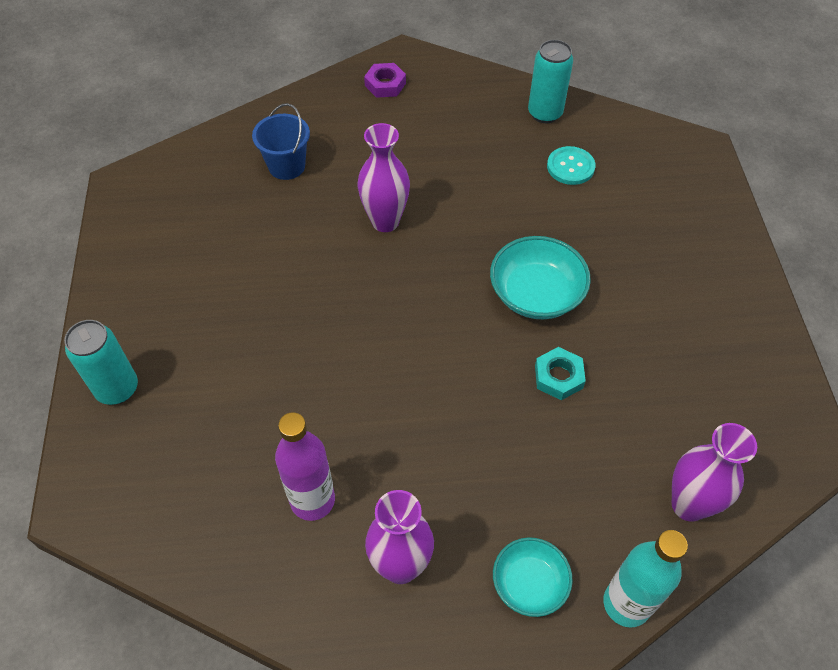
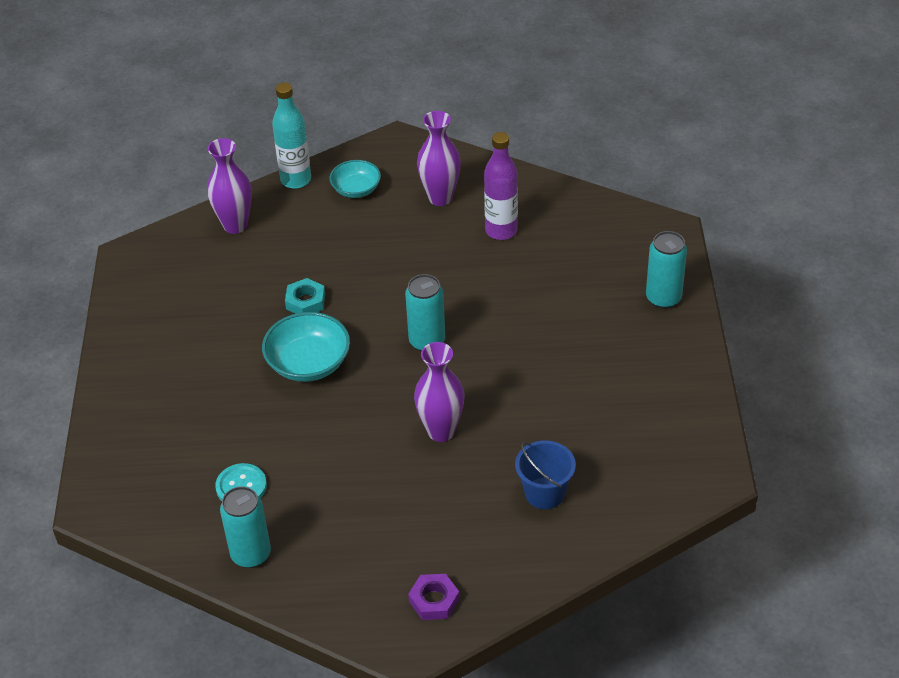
camera: 175 degrees left, 10 degrees down
(405, 323) = (427, 341): none -> turquoise can

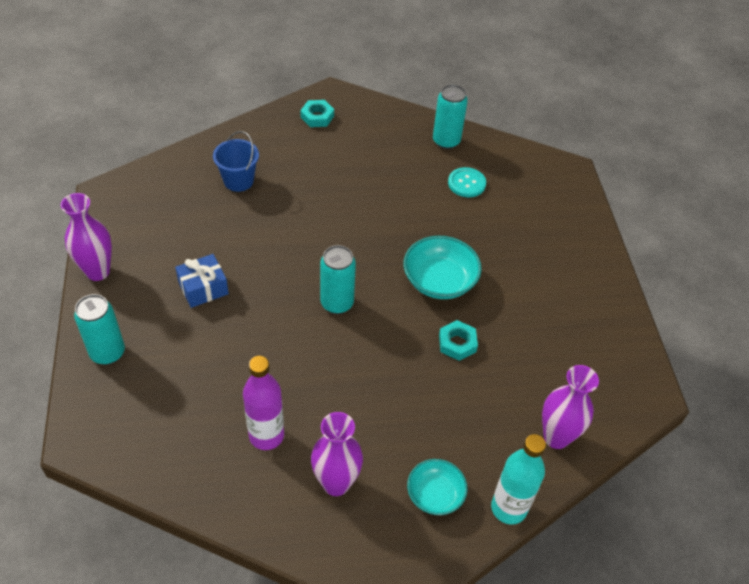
camera: 170 degrees right, 5 degrees up
(434, 600) = (317, 117): purple nut -> turquoise nut
(441, 431) = (319, 225): purple vase -> purple vase (98, 271)
(574, 359) = (203, 288): none -> blue gift

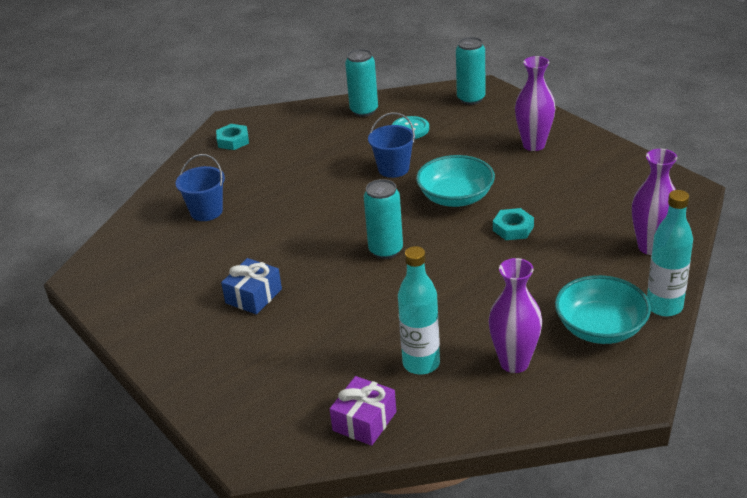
camera: 25 degrees left, 15 degrees down
(98, 271) = (136, 332): purple vase -> purple vase (534, 145)
(107, 353) = (210, 383): turquoise can -> turquoise can (471, 99)
(180, 463) = (364, 421): none -> purple gift
(266, 435) = (421, 363): purple bottle -> turquoise bottle
(416, 219) = (393, 169): none -> blue bucket
(435, 494) = (600, 328): turquoise bowl -> turquoise bowl, size x1.54

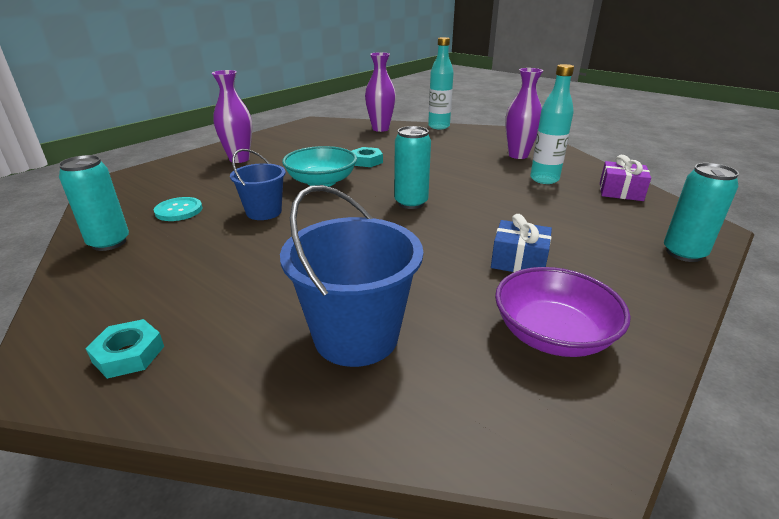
camera: 105 degrees left, 5 degrees down
(163, 289) = (552, 335): none -> purple bowl
(206, 211) = (356, 336): blue bucket -> blue bucket, size x1.63
(471, 99) = (130, 186): turquoise can -> turquoise can (684, 253)
(600, 328) = (468, 138): turquoise bowl -> none

